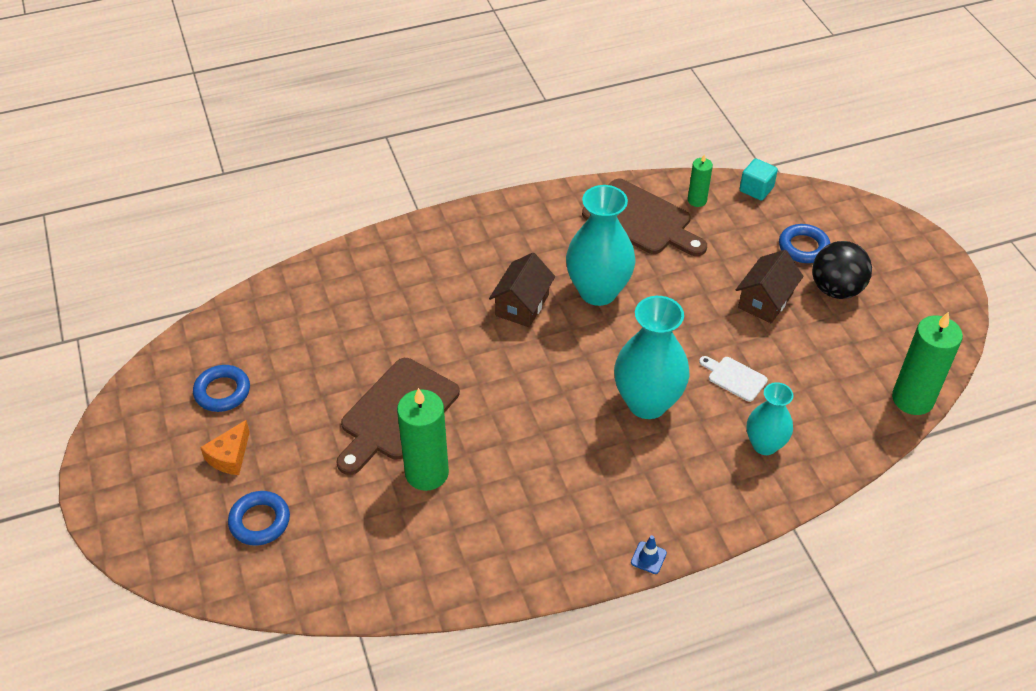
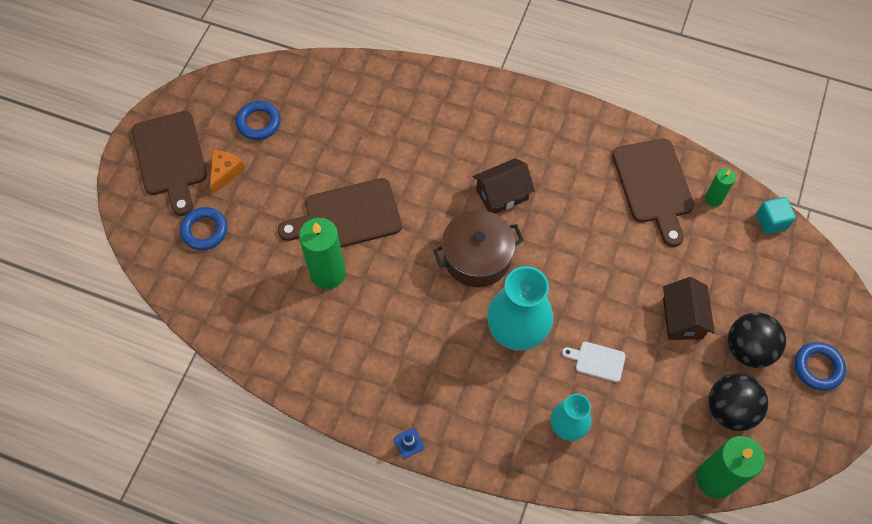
camera: 40 degrees right, 15 degrees up
(154, 481) = (170, 158): none -> brown cutting board
(230, 456) = (225, 172): orange cheese -> orange cheese turned 135 degrees clockwise
(551, 367) = (477, 257): none -> brown pot
(598, 291) = (565, 222): turquoise vase -> none
(734, 378) = (597, 361): white cutting board -> white cutting board turned 60 degrees counterclockwise
(765, 301) = (682, 318): brown house -> brown house turned 75 degrees counterclockwise
(803, 247) = (758, 296): blue ring -> blue ring (818, 368)
(869, 341) = (730, 410): none -> black ball

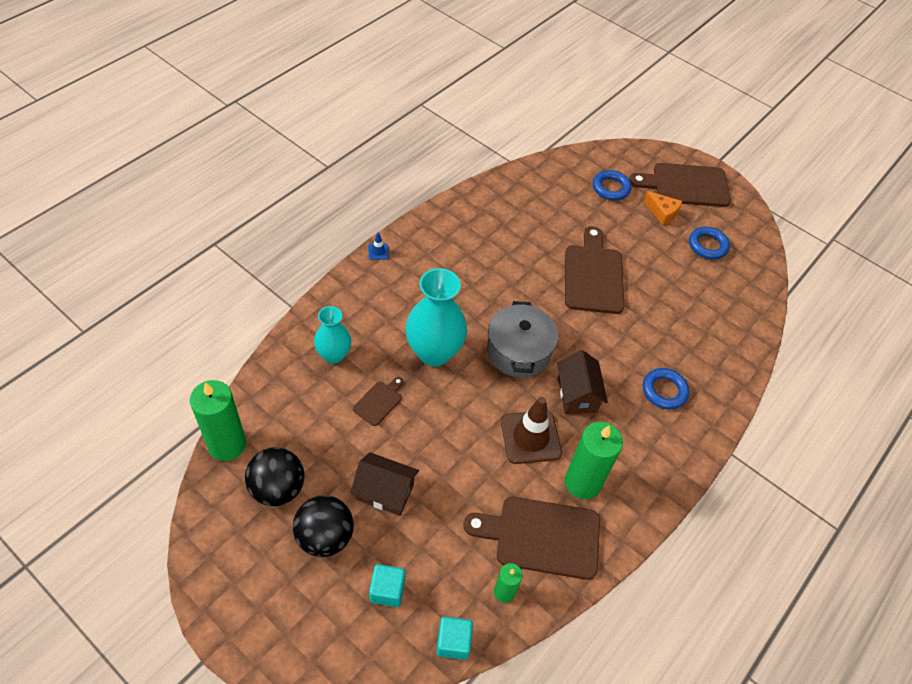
camera: 105 degrees right, 10 degrees down
(328, 273) = (544, 248): green candle -> green candle (582, 482)
(477, 257) = (518, 351): brown pot -> grey pot
(566, 220) = (530, 437): none -> brown traffic cone
(597, 361) = (379, 401): white cutting board -> brown cutting board
(762, 282) = (387, 590): none -> turquoise cube
(818, 368) = (272, 595): blue ring -> blue ring (664, 391)

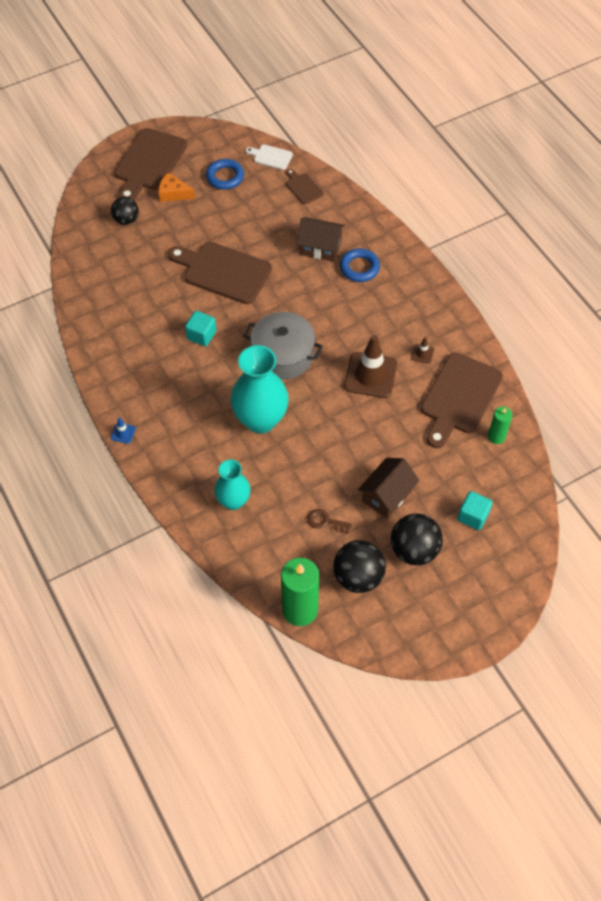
camera: 65 degrees left, 5 degrees up
(335, 441) = (325, 521): none -> brown key
(379, 401) = (297, 477): brown cutting board -> brown cutting board (303, 187)
(453, 642) = (525, 482): turquoise cube -> turquoise cube (201, 335)
(577, 394) = (341, 328): brown house -> brown house (320, 247)
(582, 482) = (422, 354): green candle -> brown traffic cone
(611, 188) = (126, 220): blue ring -> black ball
(662, 213) = (173, 193): orange cheese -> orange cheese turned 135 degrees counterclockwise
(758, 275) = (271, 157): none -> white cutting board

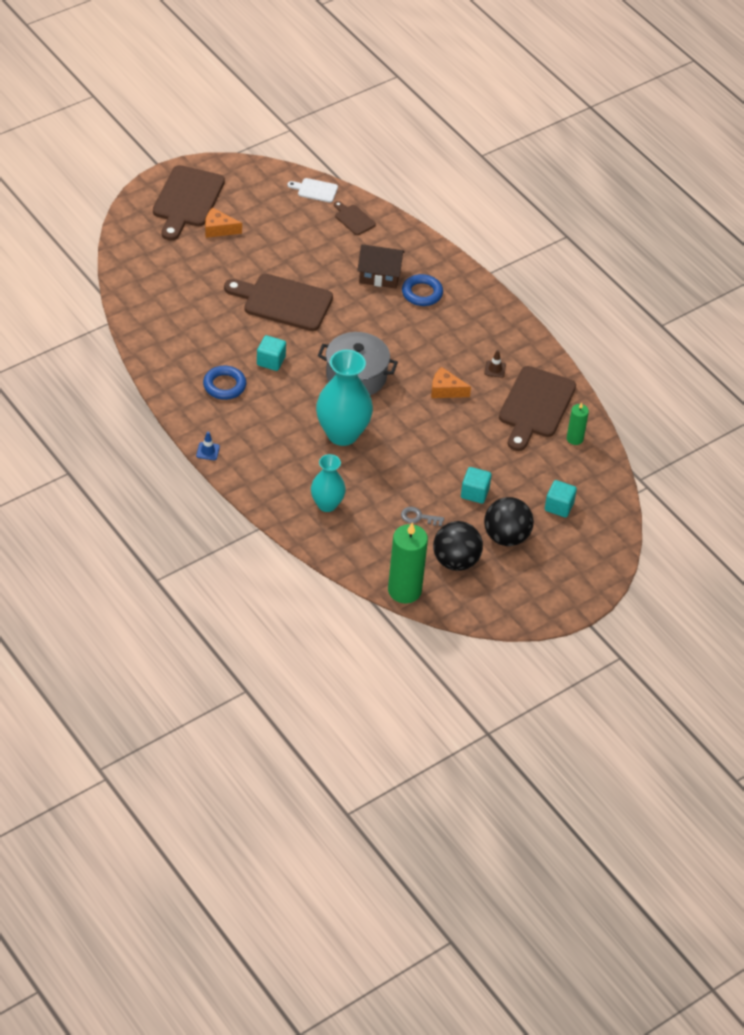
camera: 10 degrees left, 10 degrees down
(126, 220) = (173, 256): black ball -> none
(225, 177) = (270, 211): blue ring -> blue ring (224, 385)
(325, 521) = (418, 517): brown key -> grey key
(370, 375) = (446, 390): brown traffic cone -> orange cheese
(387, 495) = (475, 493): brown house -> turquoise cube

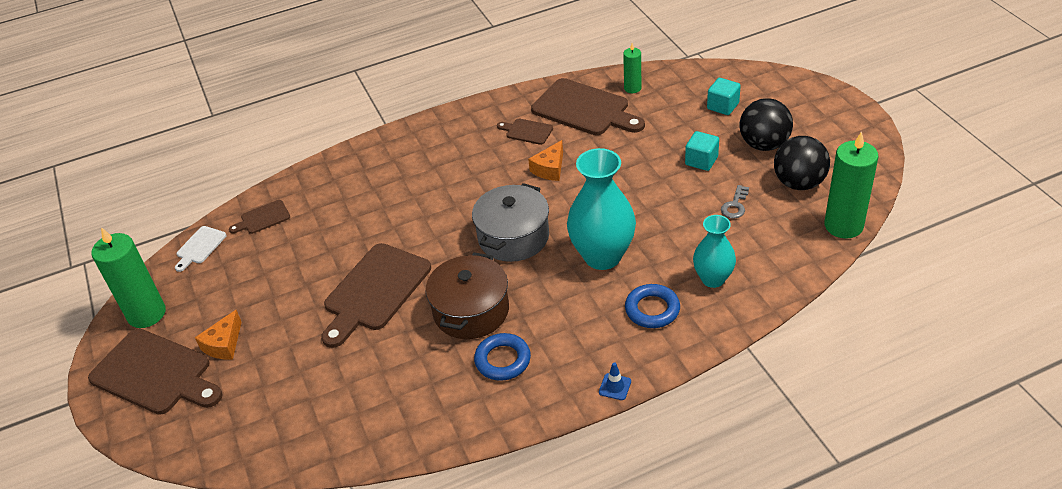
camera: 70 degrees left, 5 degrees down
(242, 179) = (146, 314): none -> green candle
(271, 361) = (471, 311): turquoise cube -> brown pot
(379, 276) = (361, 204): brown house -> none
(422, 293) = (400, 174): blue ring -> blue ring (652, 309)
(495, 369) = (527, 131): brown traffic cone -> brown cutting board

